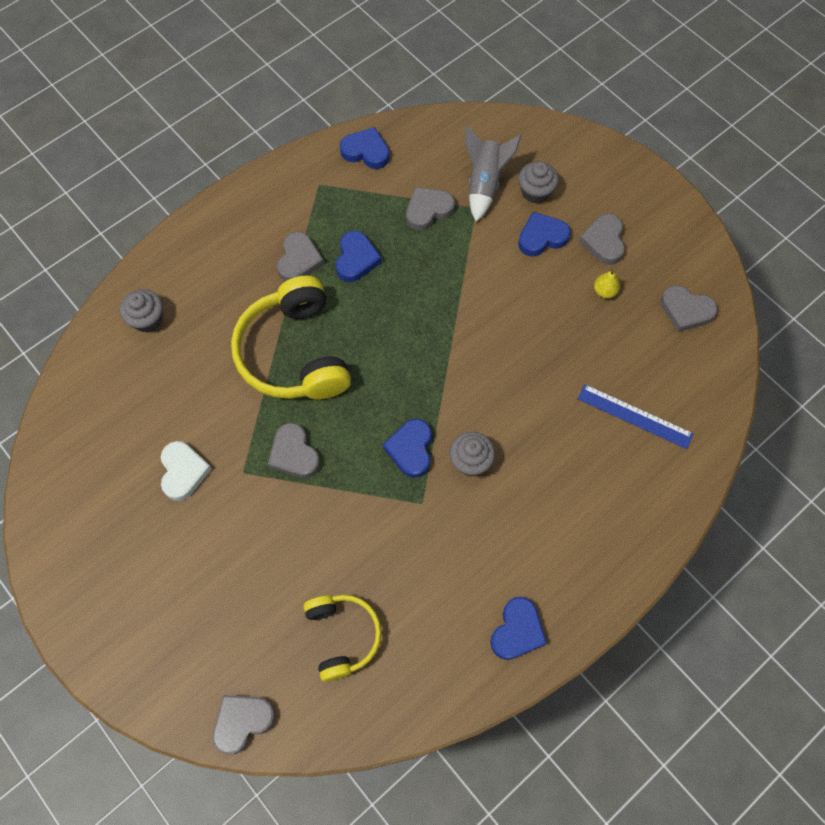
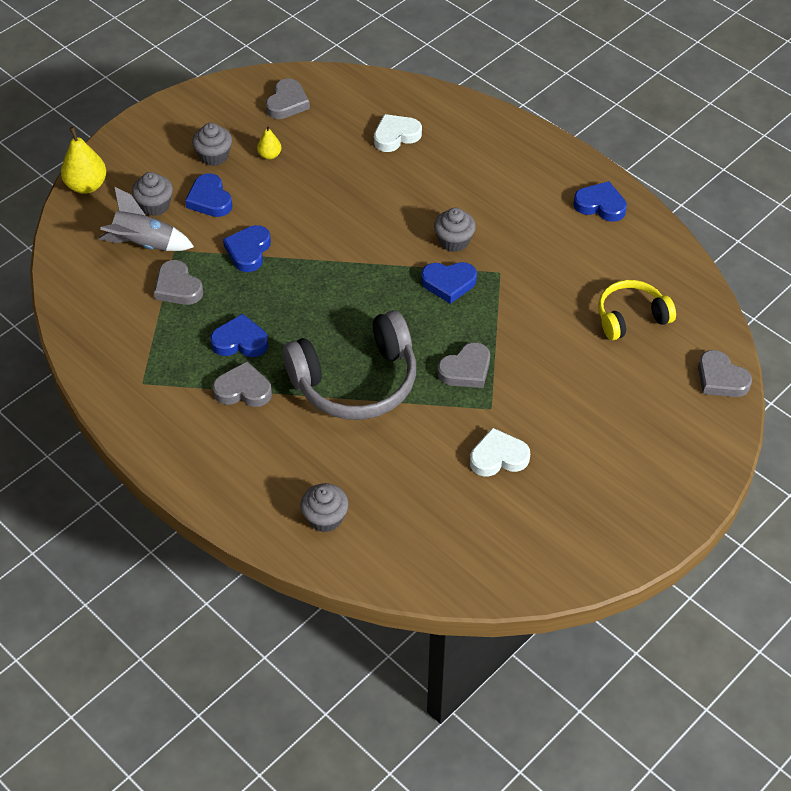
camera: 95 degrees left, 15 degrees down
(295, 353) = (355, 381): yellow headphones -> grey headphones
(366, 151) = (98, 345): blue heart -> blue heart (248, 251)
(564, 137) = (86, 186): none -> yellow pear
(603, 241) = (214, 156): grey heart -> grey cupcake
(634, 416) = (396, 136): blue ruler -> white heart

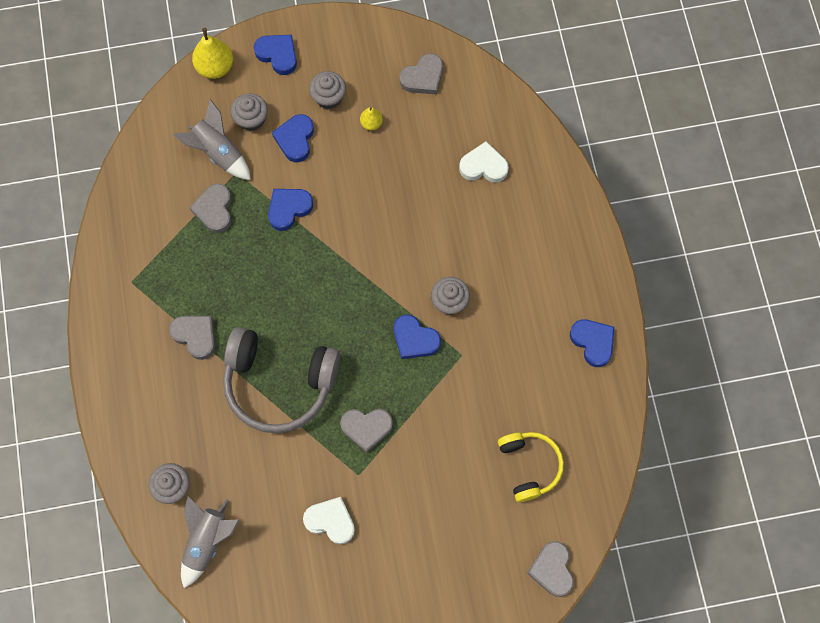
camera: 35 degrees right, 20 degrees up
(240, 341) = (224, 290): blue heart -> blue heart (278, 55)
(398, 541) = (207, 541): none -> grey rocket
(631, 317) = (529, 466): yellow headphones -> yellow headphones turned 60 degrees clockwise

